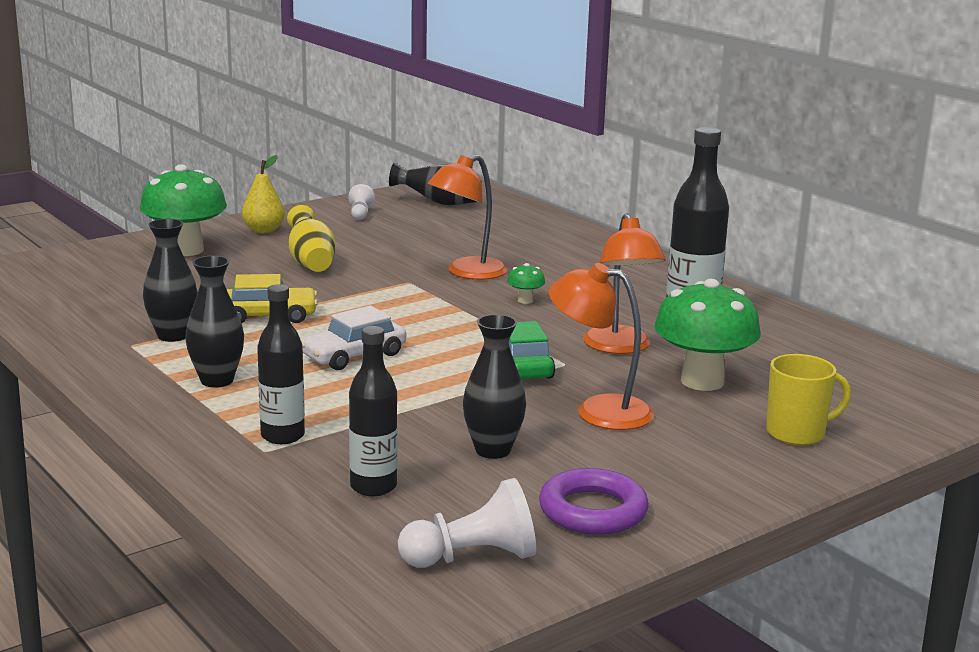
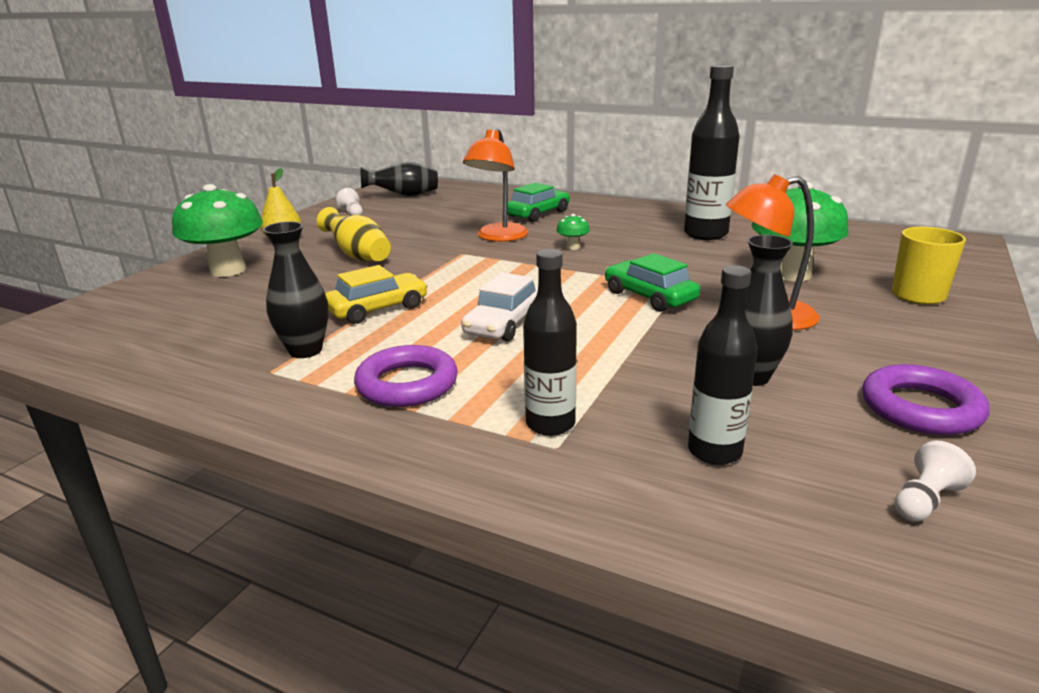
camera: 25 degrees left, 5 degrees up
(217, 381) = (407, 384): black vase -> purple ring
(472, 558) = (925, 500): white pawn -> white pawn, size x0.59
(547, 255) = (537, 214): none -> green car
(620, 347) = (695, 264): orange lamp -> none

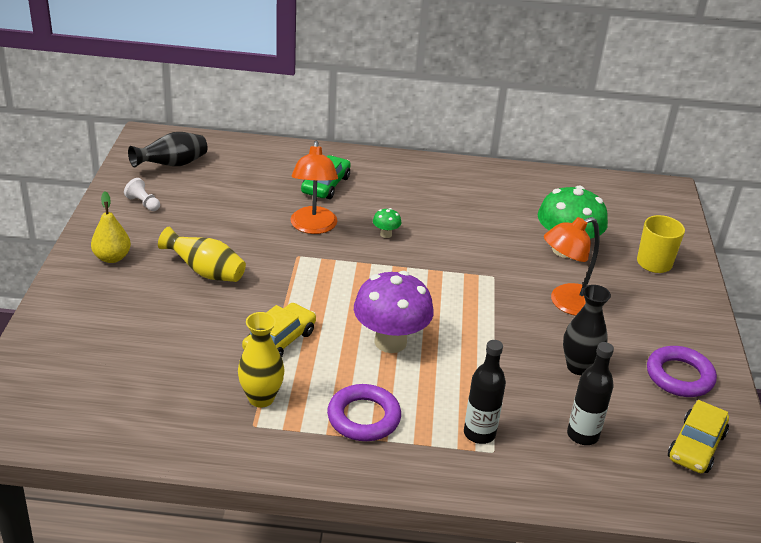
camera: 25 degrees left, 10 degrees up
(228, 270) = (99, 310): green mushroom -> none
(305, 350) = (261, 398): black vase -> yellow vase
(504, 324) = (390, 342): white car -> purple mushroom
(649, 296) = (478, 292): green car -> none
(705, 234) = (483, 201): black bottle -> none
(925, 500) = (696, 446): white pawn -> yellow car

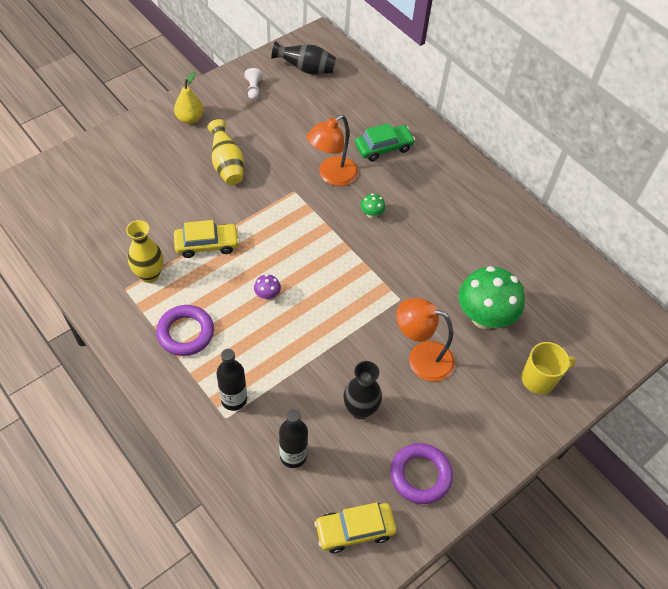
camera: 45 degrees right, 20 degrees up
(390, 342) = (267, 295): purple mushroom -> purple mushroom, size x0.42

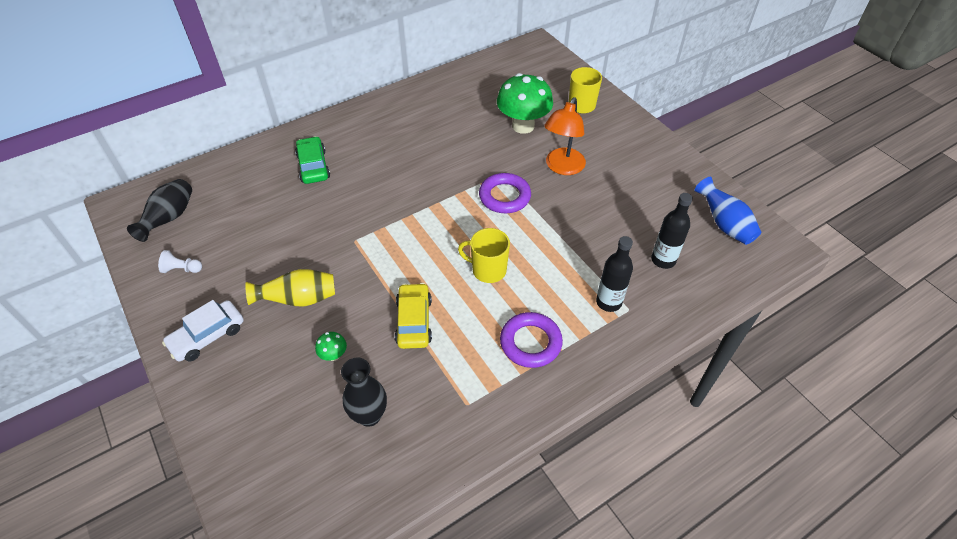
camera: 80 degrees left, 5 degrees down
(150, 275) = (449, 378): yellow vase -> none
(190, 118) = (207, 336): yellow pear -> white car
(267, 295) = (488, 270): purple mushroom -> yellow mug
(332, 176) = (341, 208): orange lamp -> none
(355, 530) = (724, 224): yellow car -> blue vase
(360, 409) = (614, 211): black vase -> black vase (369, 415)
(371, 214) = (398, 183): green mushroom -> green mushroom (334, 355)
(420, 475) = (671, 180): purple ring -> purple ring (504, 196)

